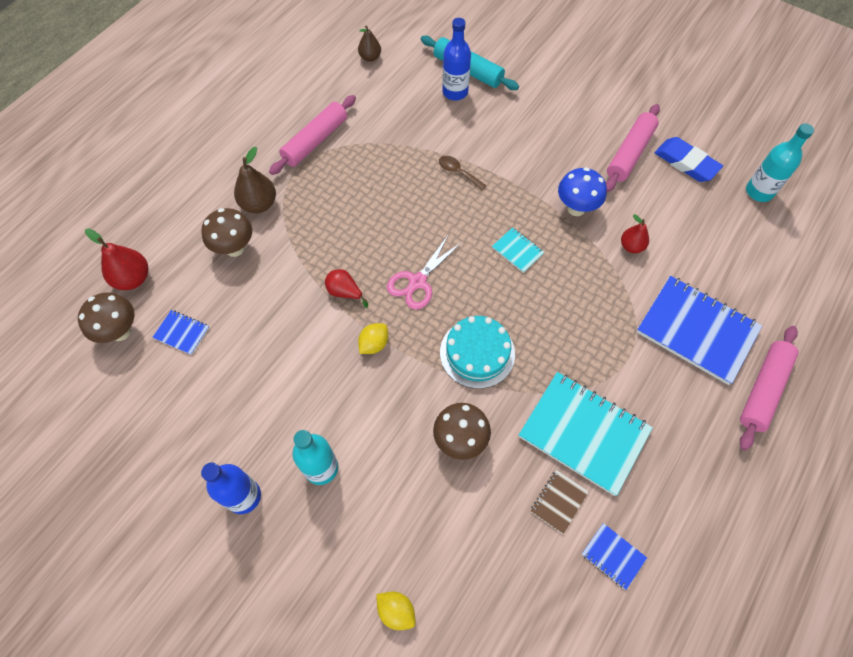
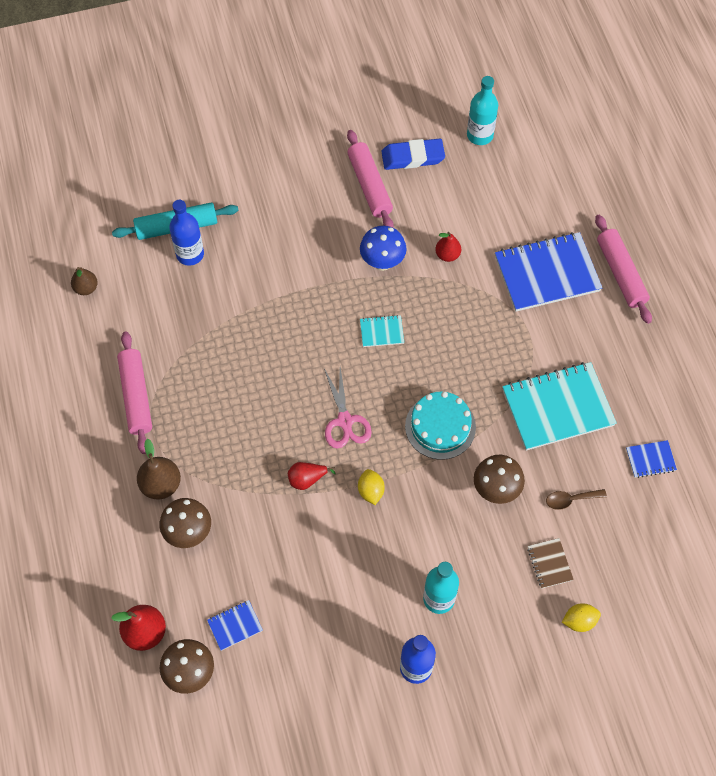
camera: 50 degrees left, 0 degrees up
(458, 172) = (272, 315): brown spoon -> brown spoon (570, 500)
(559, 501) = (590, 462): brown notebook -> brown notebook (549, 564)

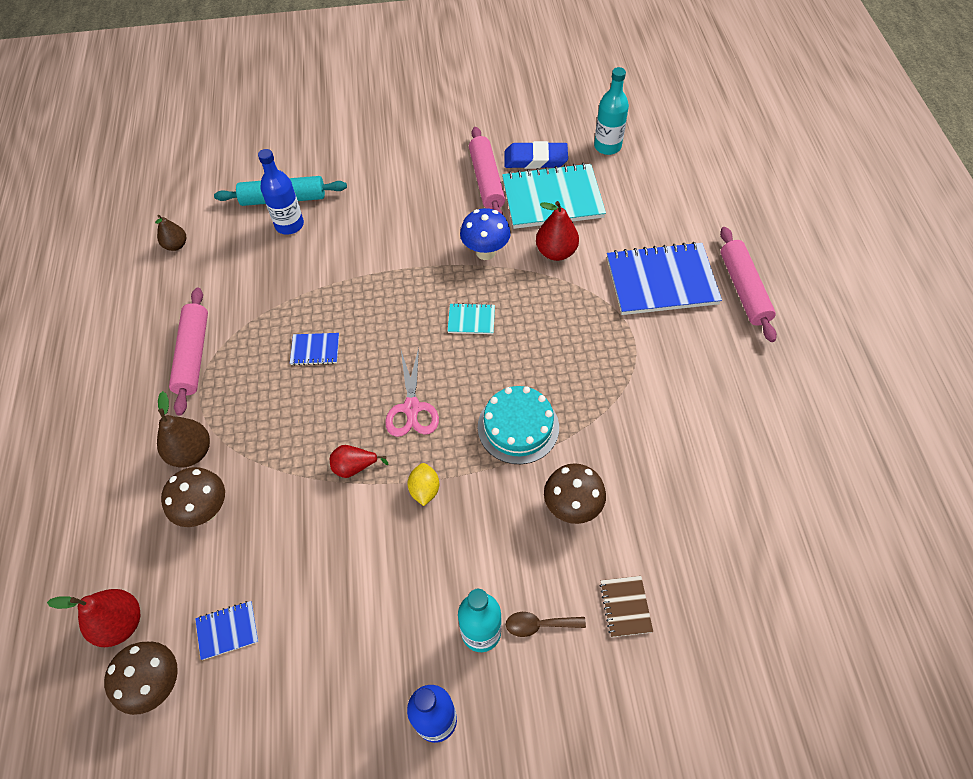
camera: 10 degrees right, 5 degrees down
(447, 255) = (556, 252): red pear -> red pear, size x1.53
(557, 408) = (657, 422): turquoise notebook -> turquoise notebook (552, 199)
(570, 500) = (660, 531): brown spoon -> brown spoon (538, 625)
(579, 621) = (655, 688): yellow lemon -> none
(650, 459) = (763, 495): blue notebook -> blue notebook (315, 350)

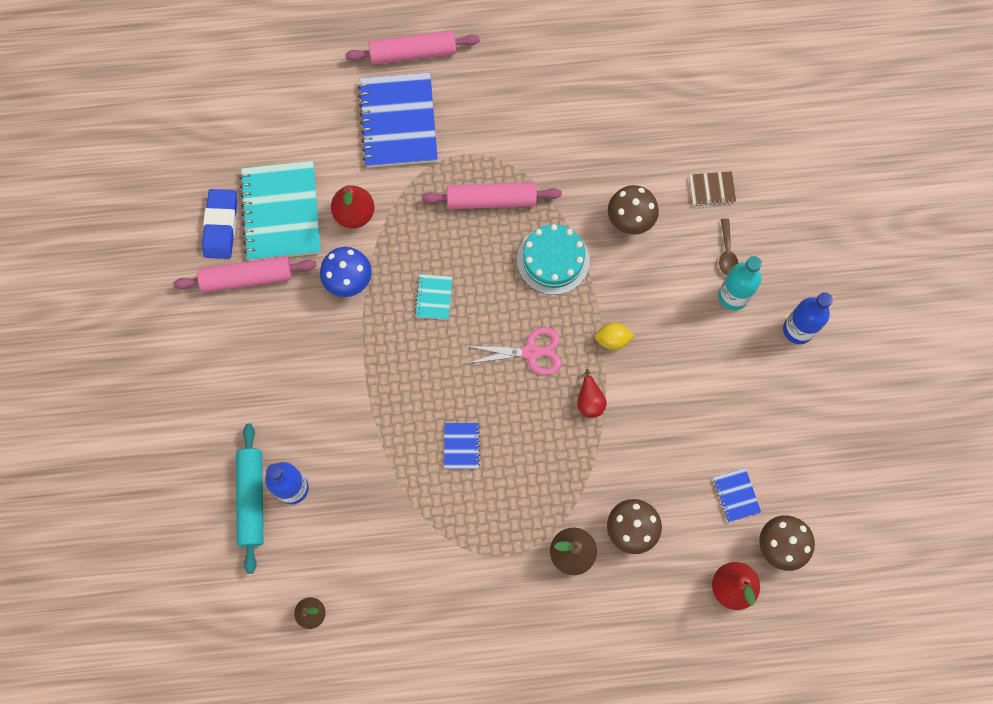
camera: 90 degrees left, 15 degrees up
(193, 355) = (462, 568): pink rolling pin -> pink rolling pin (491, 200)
(607, 146) = (210, 151): turquoise bottle -> none

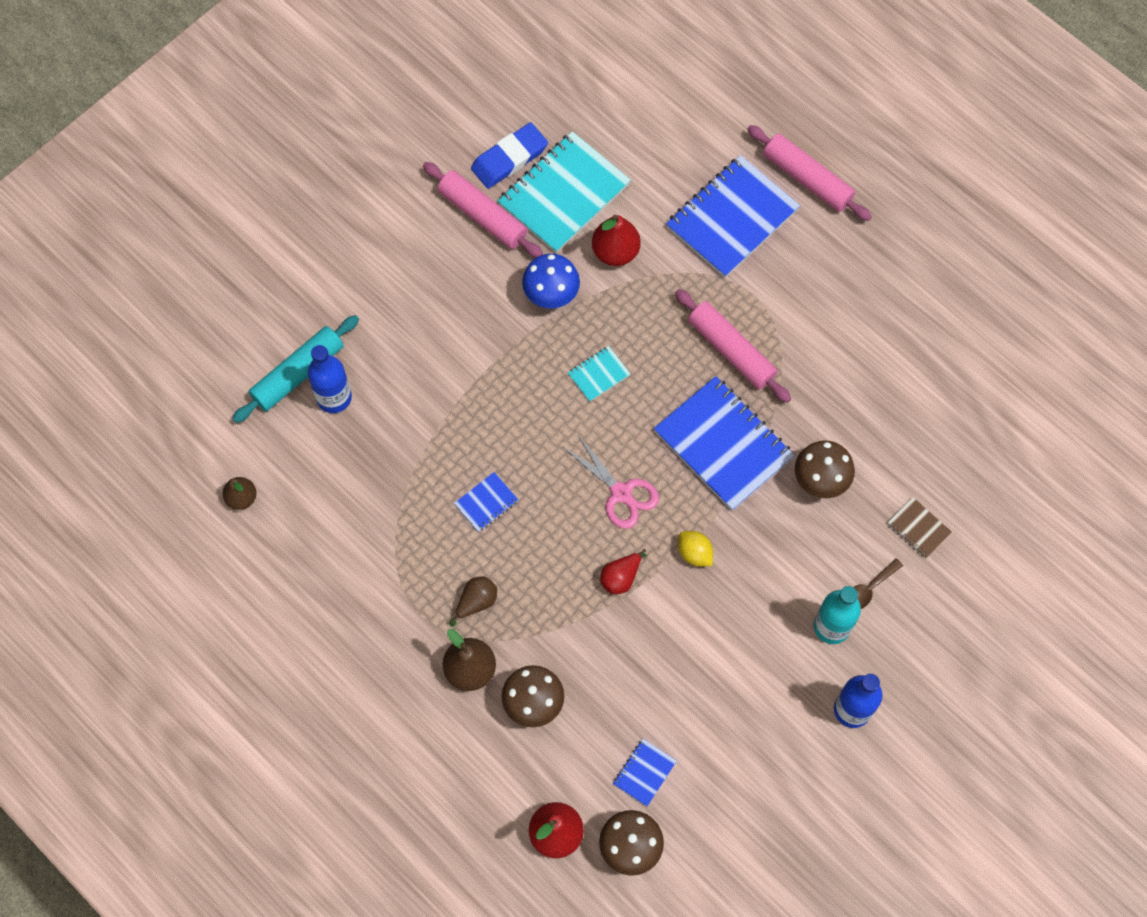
camera: 50 degrees right, 5 degrees down
(527, 510) = (476, 602): none -> brown pear
(553, 260) = (723, 445): turquoise cake -> blue notebook

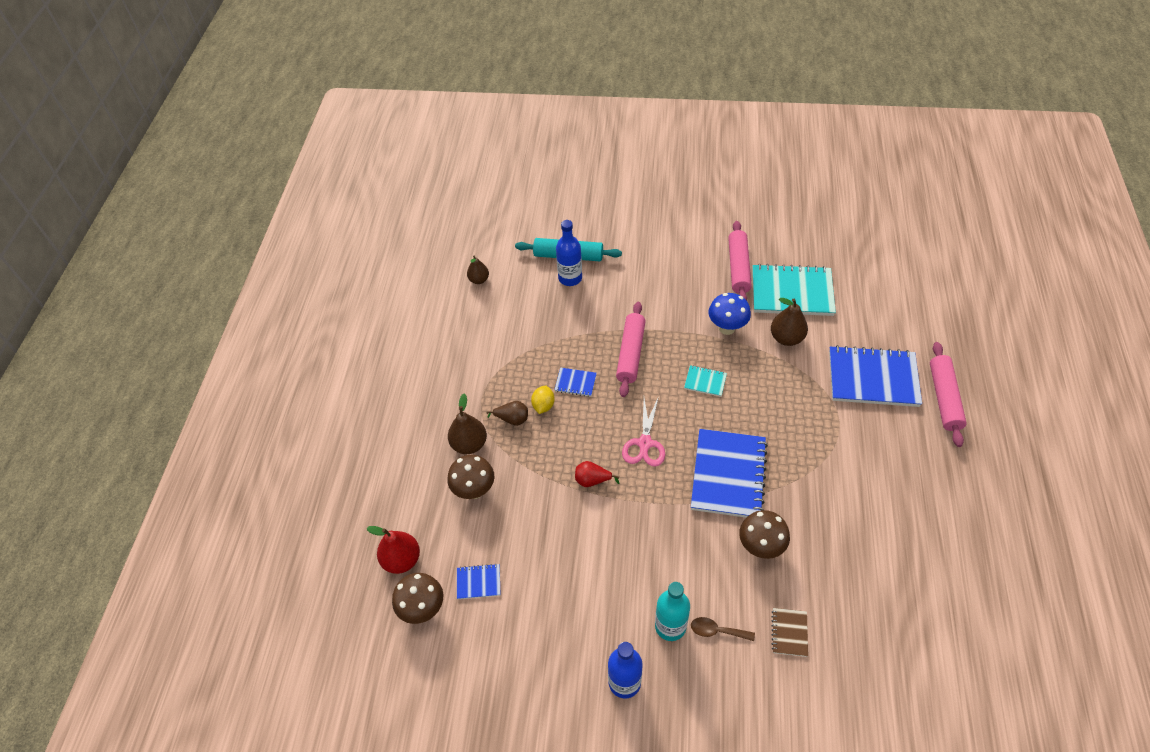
camera: 55 degrees right, 15 degrees down
(509, 158) = (783, 256): blue eraser -> none
(615, 252) = (786, 338): red pear -> brown pear
(694, 553) = (644, 509): yellow lemon -> yellow lemon (543, 405)
(731, 350) = (792, 436): pink rolling pin -> pink rolling pin (631, 353)

